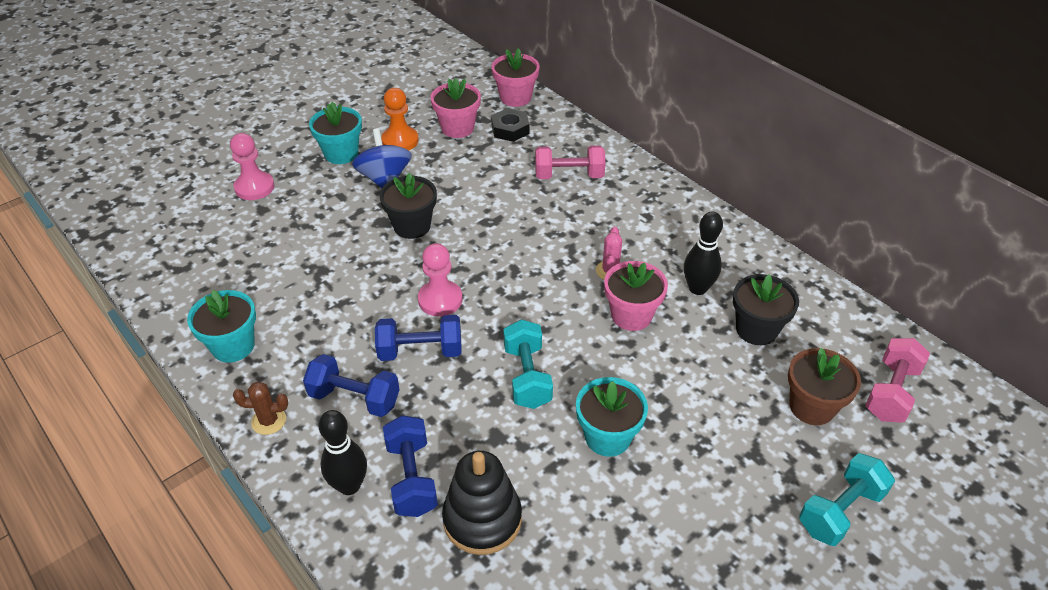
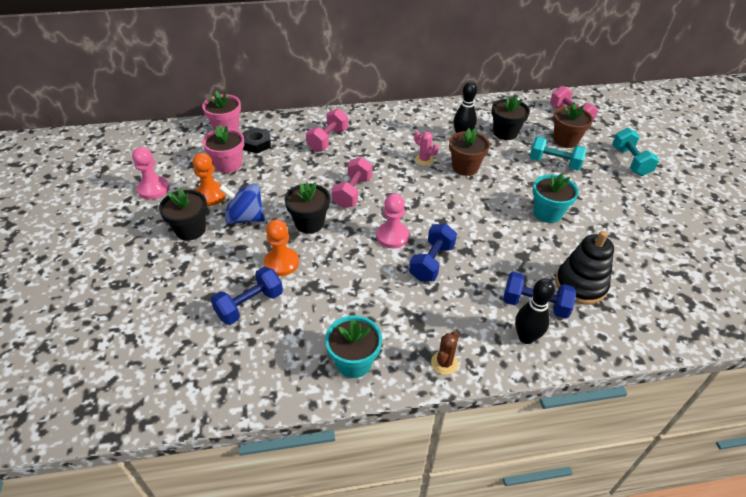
camera: 60 degrees left, 0 degrees up
(254, 187) = (177, 293): pink pawn -> pink pawn (153, 189)
(337, 234) = (281, 263): none -> orange pawn
(341, 153) = (190, 230): turquoise flower pot -> black flower pot
(354, 398) = (452, 309): blue dumbbell -> blue dumbbell (250, 305)
(490, 236) = (352, 192): none -> pink dumbbell
(527, 376) = (484, 225): turquoise dumbbell -> turquoise dumbbell (554, 163)
(631, 315) = (465, 167): pink flower pot -> brown flower pot

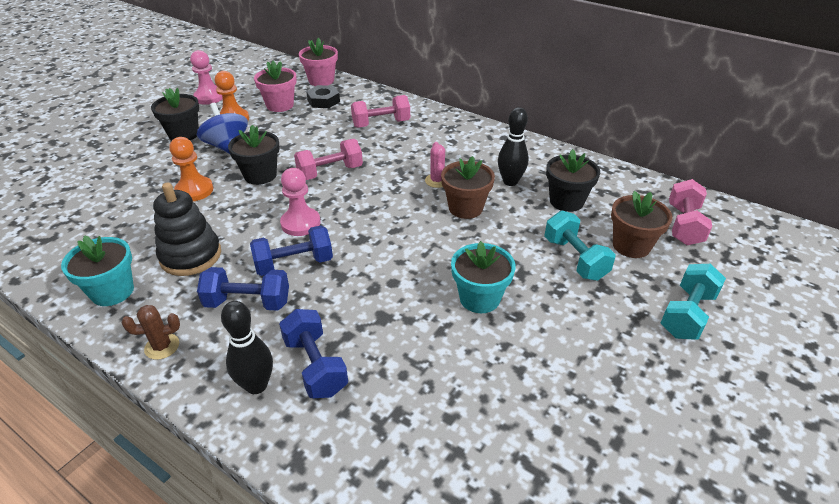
camera: 45 degrees right, 5 degrees down
(250, 305) = (128, 204): blue dumbbell -> blue dumbbell (248, 303)
(580, 285) = (392, 386): black stacking toy -> black stacking toy (190, 256)

